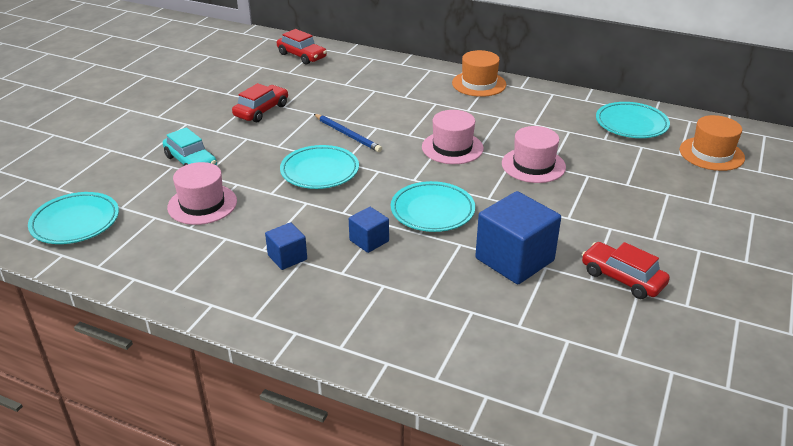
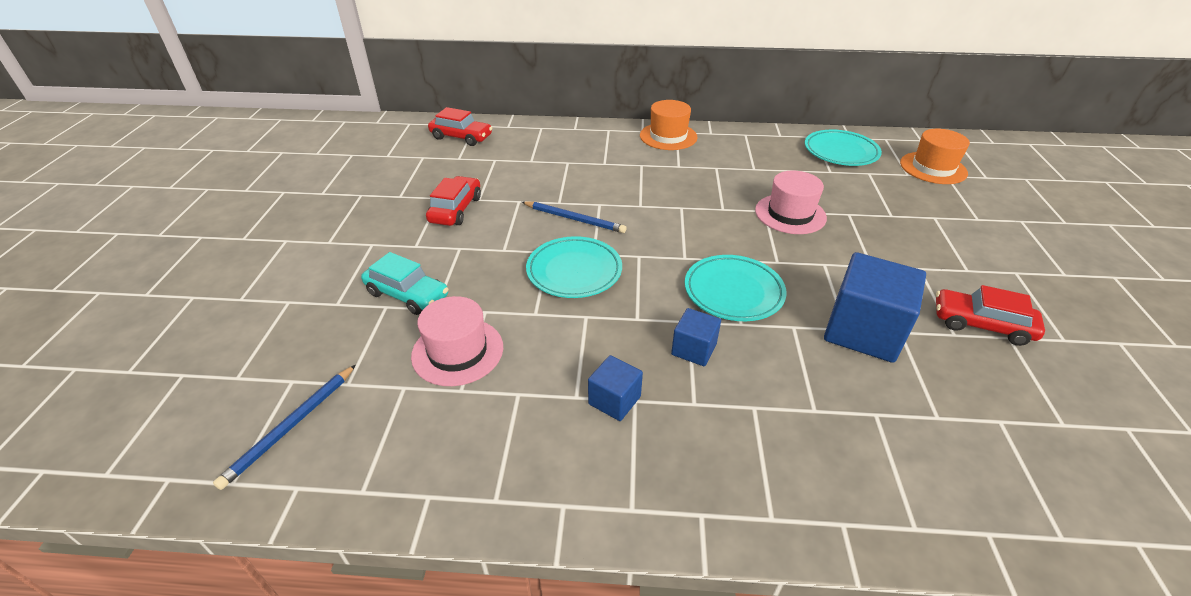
camera: 20 degrees left, 5 degrees up
(75, 222) = (291, 426): turquoise plate -> blue pencil
(452, 148) = (696, 211): pink hat -> none

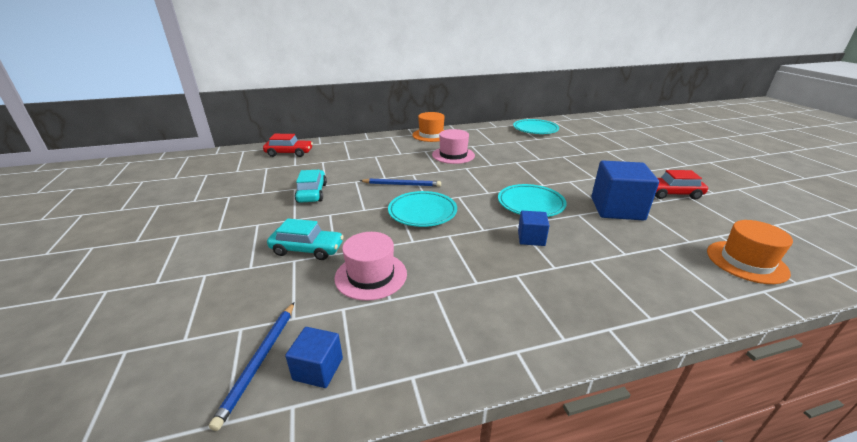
camera: 20 degrees left, 10 degrees down
(456, 209) = (312, 193): red car -> turquoise car
(614, 400) = (503, 278): blue cube -> blue cube (318, 369)
(790, 214) = (531, 161): pink hat -> pink hat (453, 155)
(933, 168) = (587, 130): orange hat -> orange hat (746, 262)

